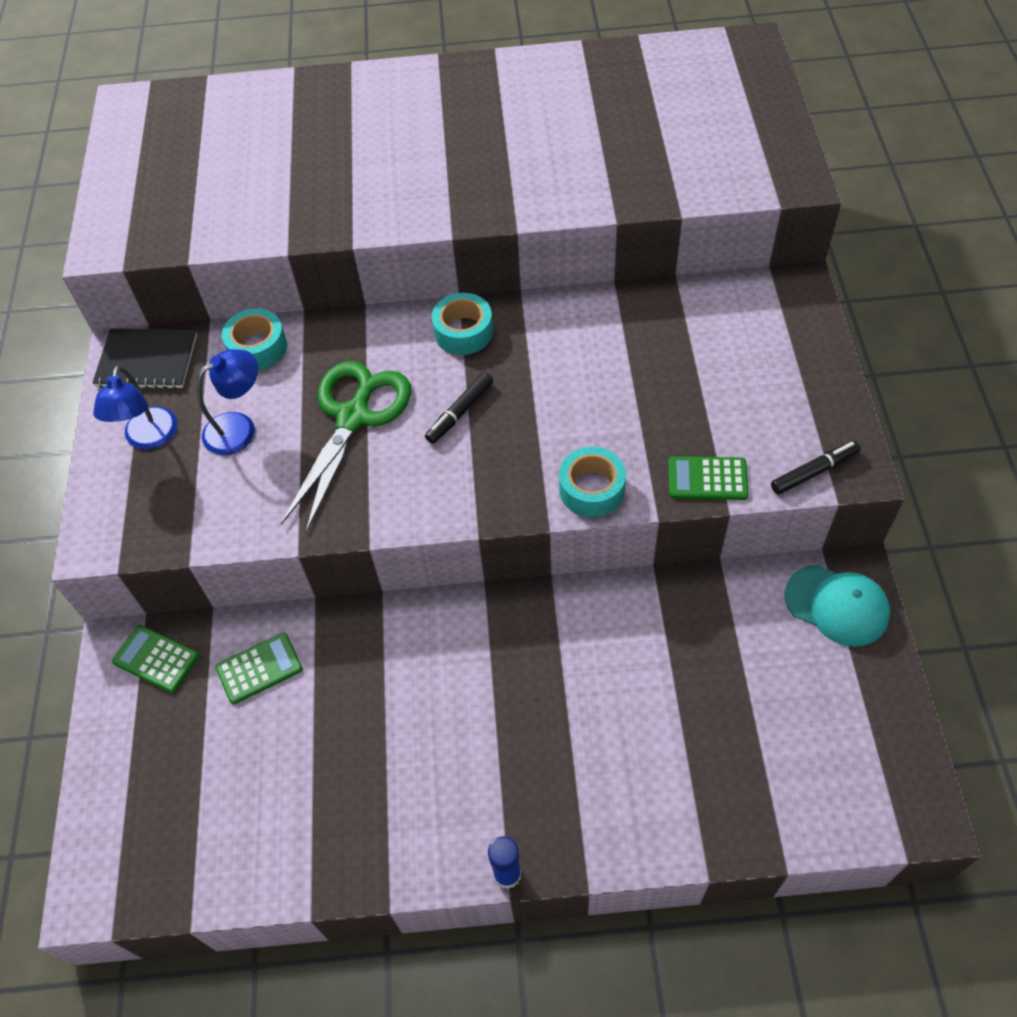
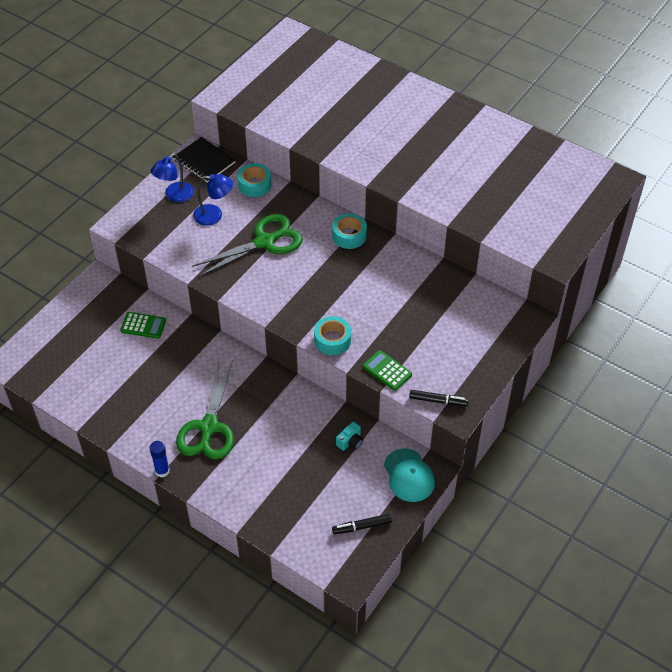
camera: 35 degrees right, 5 degrees down
(156, 659) = (108, 293): green calculator -> none
(460, 412) = (311, 270): black marker -> black marker (362, 526)
(508, 749) = (209, 427): none -> green scissors
(717, 617) = (350, 441): none -> turquoise camera

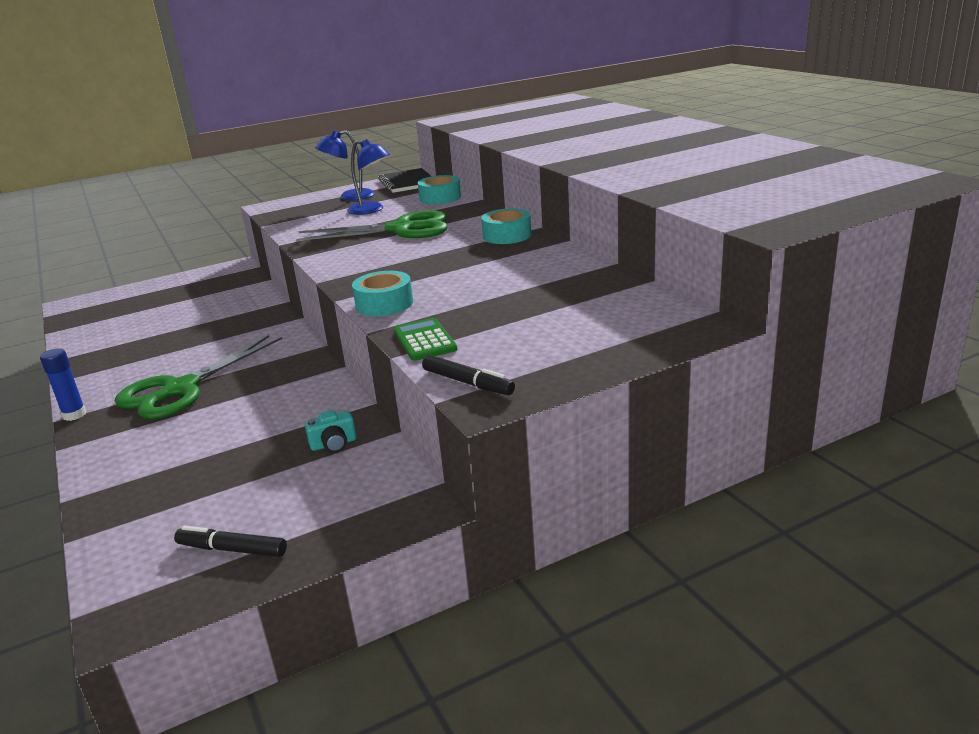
camera: 30 degrees right, 25 degrees down
(143, 326) = (229, 301): green calculator -> none
(409, 475) = (376, 505): turquoise cap -> none

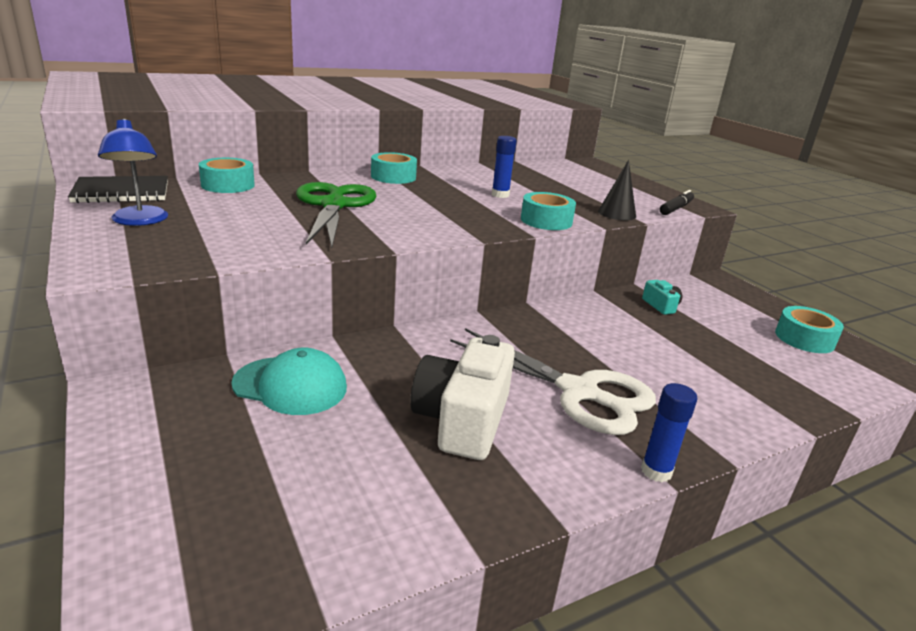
camera: 95 degrees left, 0 degrees up
(167, 349) = (462, 420): none -> white camera
(180, 389) = (578, 392): green scissors -> white scissors
(227, 299) = (290, 386): none -> turquoise cap
(232, 549) = (804, 339): black marker -> turquoise tape
(371, 210) = (232, 213): blue lamp -> none
(424, 340) = (617, 213): green calculator -> black cone
(469, 280) = (500, 195): none -> blue glue stick

